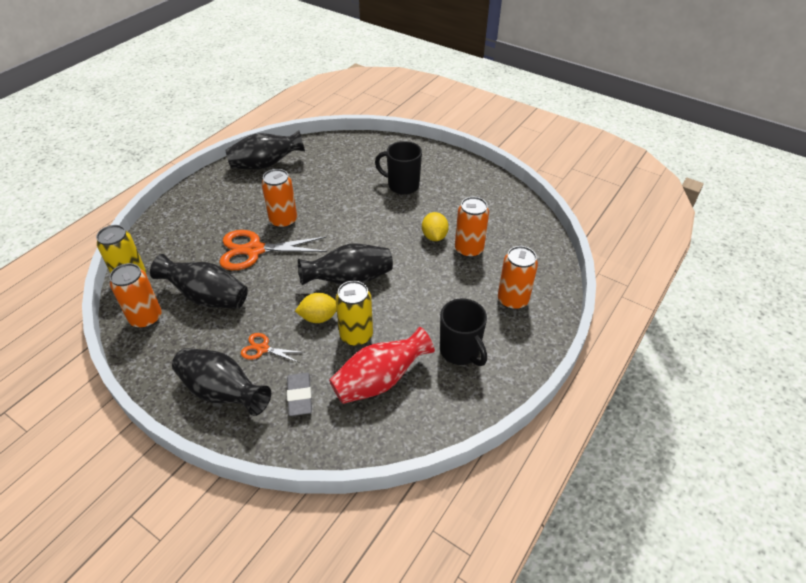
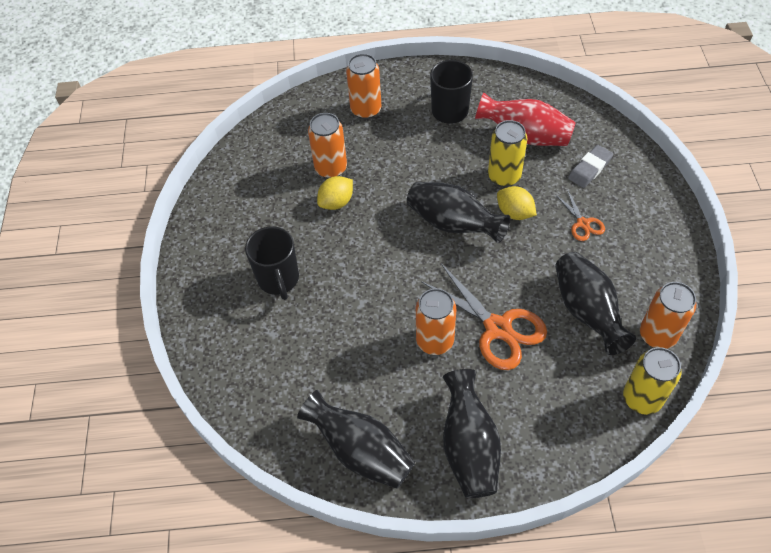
camera: 125 degrees left, 10 degrees up
(222, 392) = (642, 214): black vase -> black vase (469, 446)

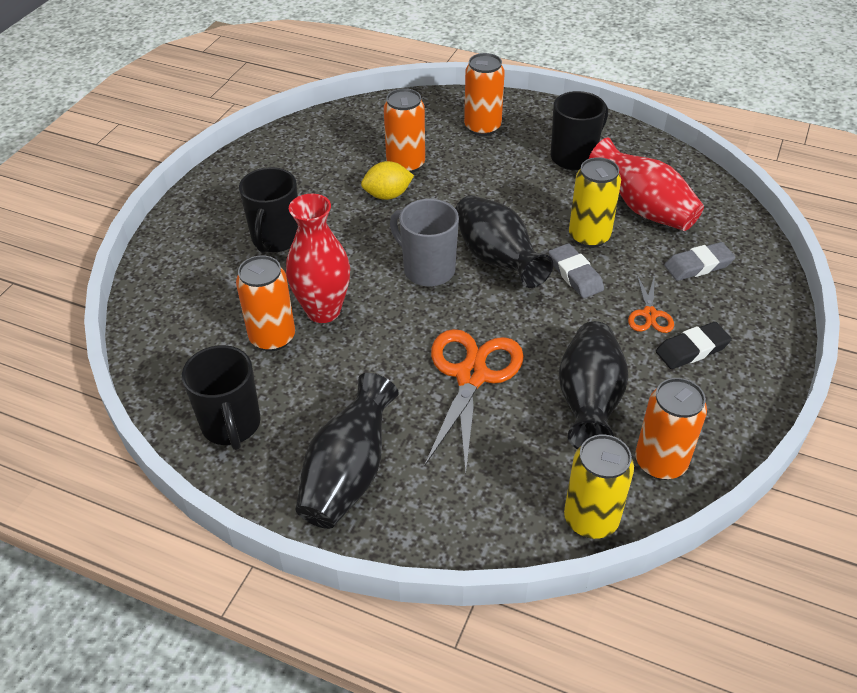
camera: 25 degrees right, 10 degrees down
(359, 325) = (323, 311): none -> red vase
(361, 451) = (231, 425): black vase -> black mug
(410, 255) = (427, 269): none -> grey mug
(435, 341) = (391, 358): orange can -> orange can (272, 337)
(498, 328) = (471, 375): orange scissors -> orange scissors turned 150 degrees counterclockwise
(514, 213) = (575, 274): yellow lemon -> grey eraser
(625, 239) = (692, 349): none -> black eraser

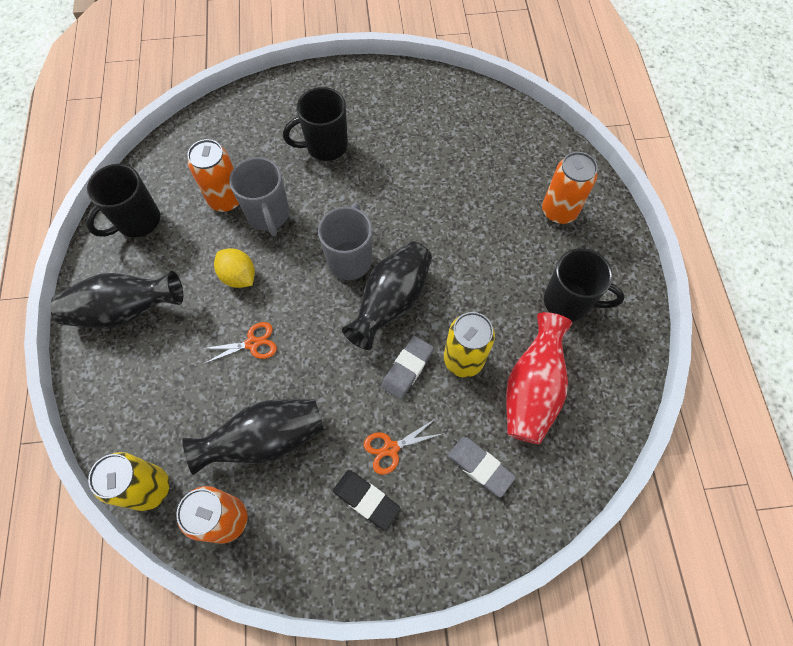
camera: 60 degrees right, 20 degrees up
(323, 311) = (268, 215): red vase -> grey mug
(387, 195) = (421, 189): yellow lemon -> yellow lemon (239, 276)
(405, 164) = (468, 181): orange can -> none
(471, 375) = (252, 343): orange scissors -> orange scissors, size x0.51

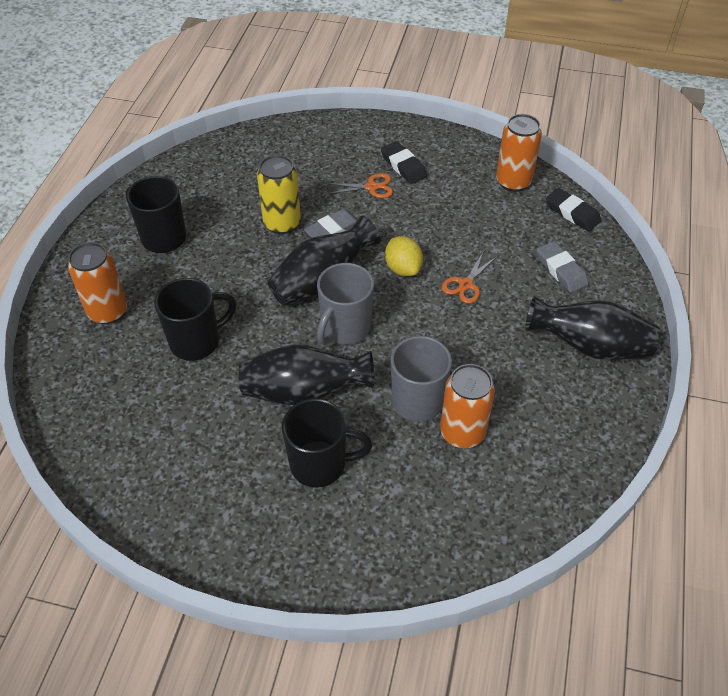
camera: 160 degrees left, 15 degrees down
(137, 221) = (573, 438): black mug -> black mug (196, 341)
(149, 488) = (572, 213): yellow can -> black eraser
(239, 276) = (466, 345): yellow lemon -> yellow lemon (403, 268)
(252, 343) = (466, 285): orange scissors -> orange scissors turned 60 degrees counterclockwise
(265, 439) = (471, 217): black vase -> black vase (304, 391)
(480, 467) = (309, 161): grey eraser -> grey eraser (561, 270)
(532, 389) = (239, 191): red vase -> none

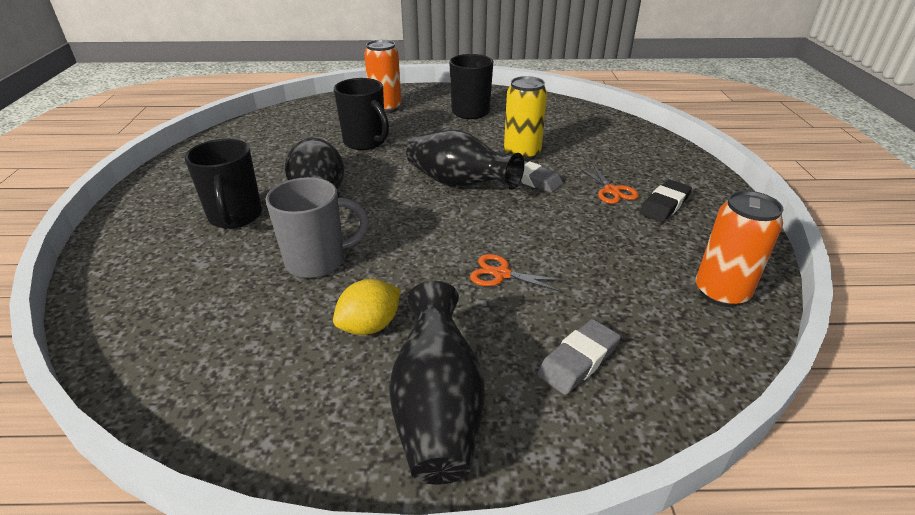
camera: 75 degrees right, 15 degrees down
(345, 328) = (402, 205): grey mug -> none
(403, 268) = (502, 227): yellow lemon -> yellow lemon (370, 326)
(462, 432) = (272, 299): orange can -> none
(572, 213) = (711, 362): black eraser -> none

